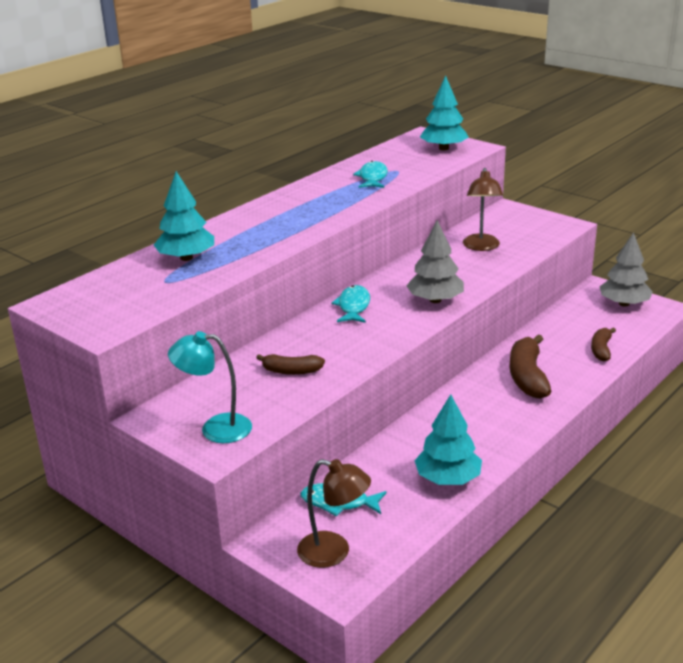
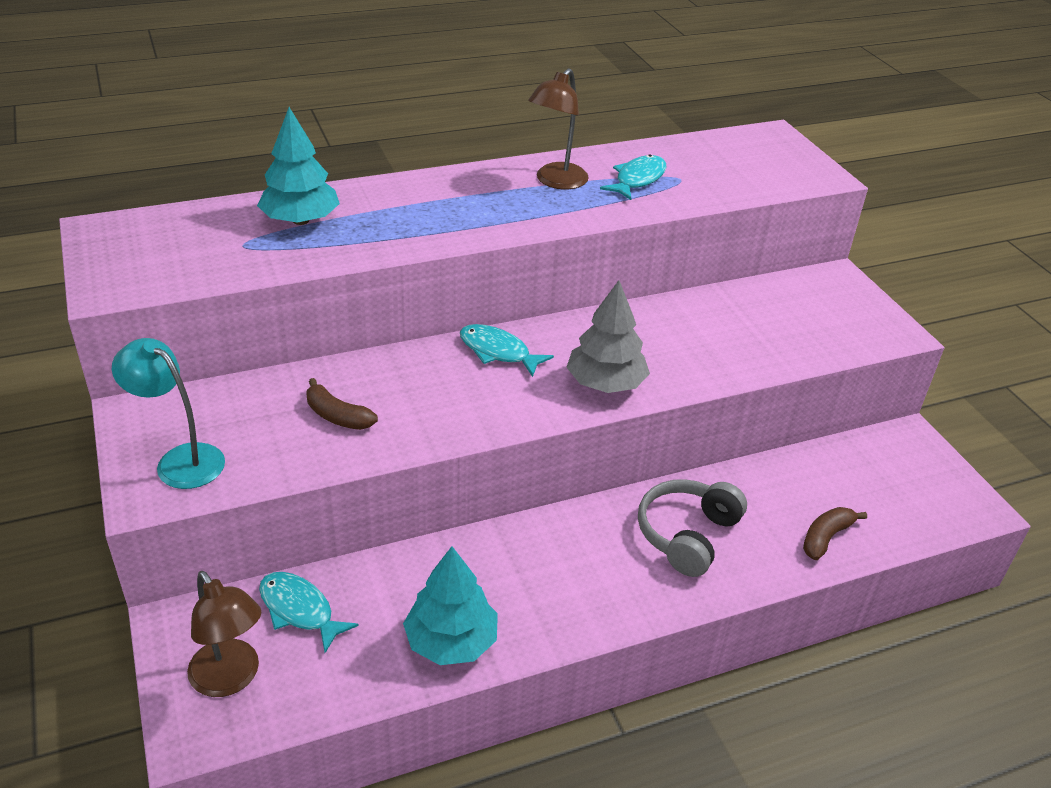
camera: 25 degrees right, 10 degrees up
(353, 306) = (498, 352): turquoise fish -> turquoise fish turned 90 degrees counterclockwise
(444, 148) = (777, 164): turquoise tree -> none
(481, 247) = (744, 324): brown lamp -> brown lamp (556, 182)
(527, 376) = (687, 535): brown banana -> grey headphones
(624, 303) = (924, 478): grey tree -> none

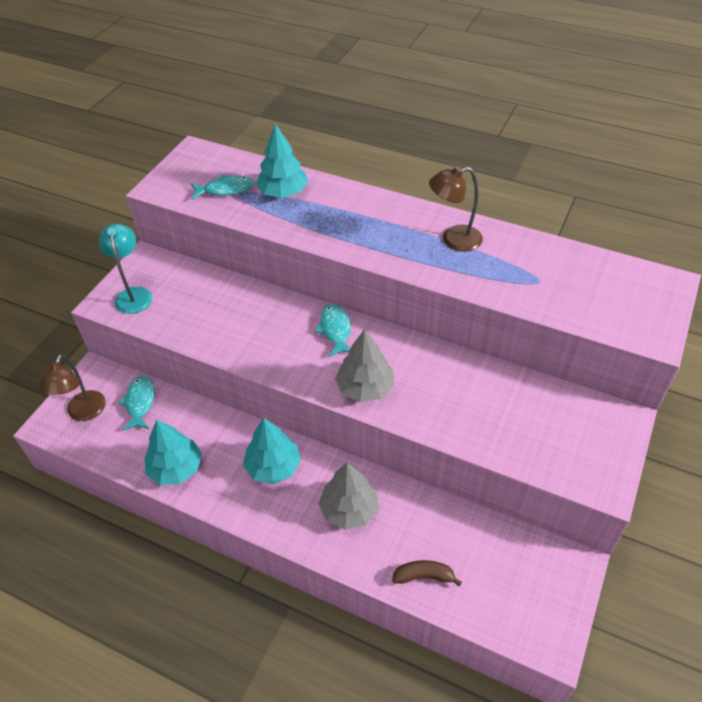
camera: 50 degrees right, 10 degrees up
(337, 416) = (217, 315): brown banana -> none
(560, 555) = (273, 467): none -> turquoise tree
(638, 179) = (509, 266): turquoise fish -> turquoise fish (226, 189)
(687, 535) = (349, 509): grey headphones -> grey tree

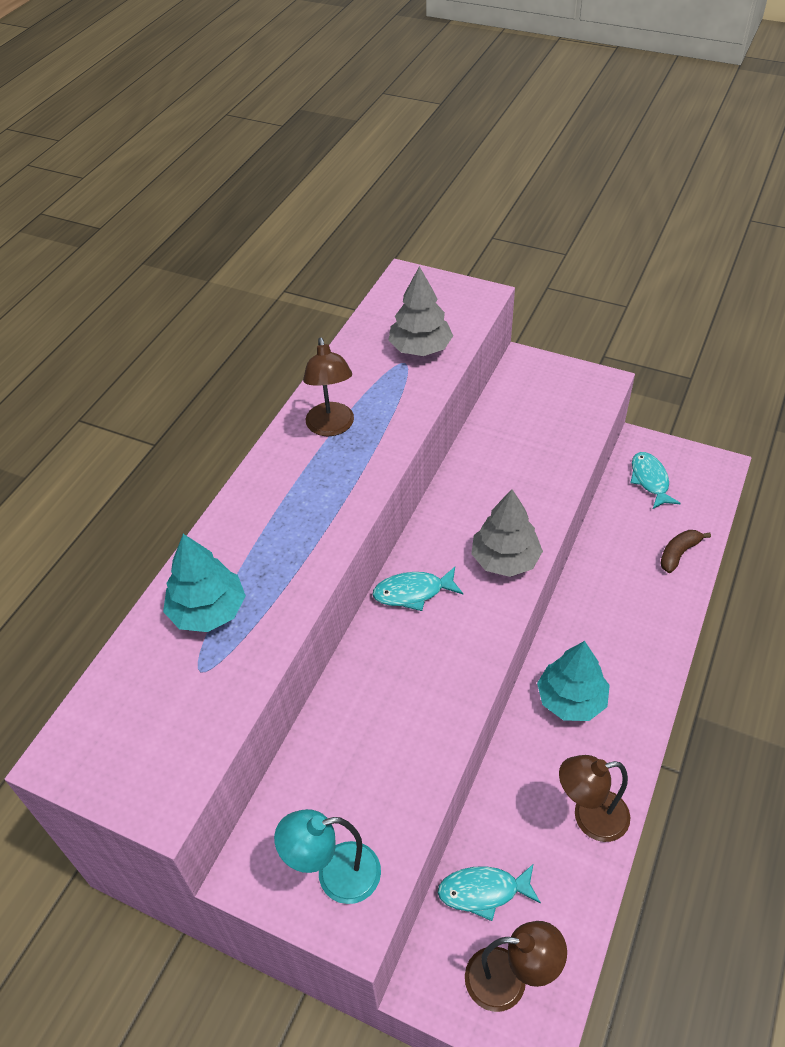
camera: 90 degrees left, 0 degrees up
(176, 468) = (589, 817): turquoise tree -> brown lamp
(226, 189) = (187, 691): turquoise fish -> turquoise fish (650, 480)
(349, 509) = (615, 618): grey tree -> grey tree (420, 348)
(424, 576) = (678, 553): brown banana -> brown banana turned 45 degrees clockwise

